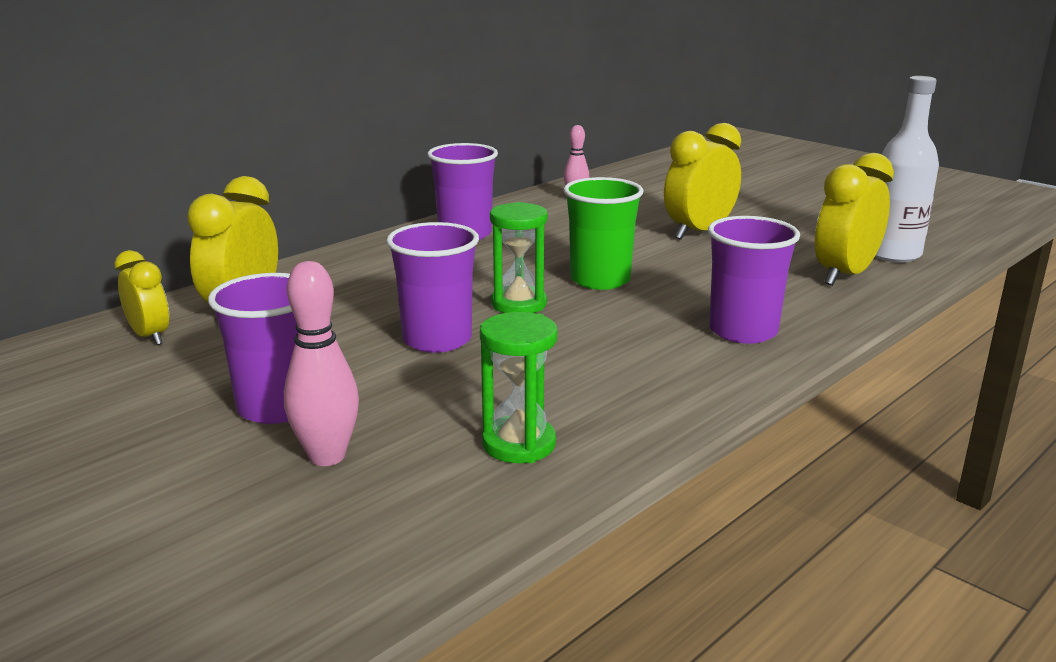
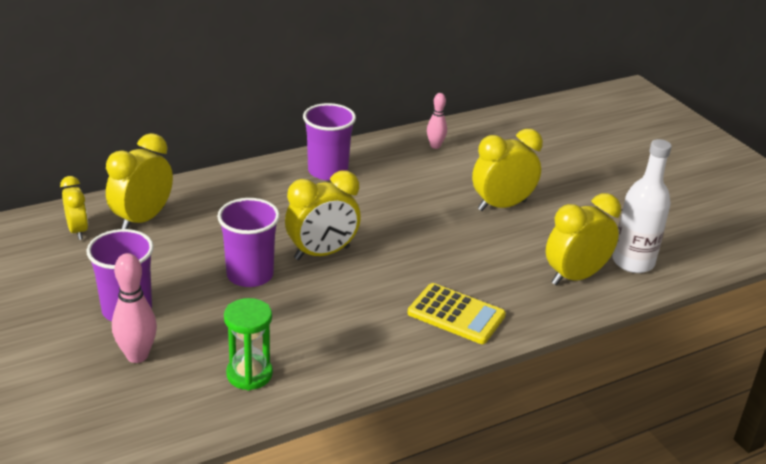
camera: 15 degrees right, 10 degrees up
(519, 304) = (322, 253): green hourglass -> yellow clock
(600, 280) = (393, 241): green cup -> none
(743, 331) = (456, 314): purple cup -> yellow calculator

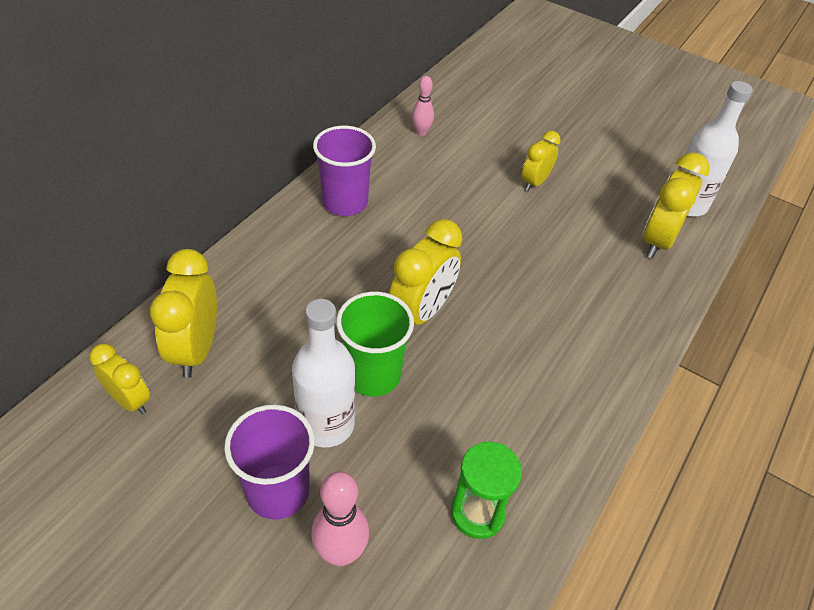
camera: 30 degrees left, 15 degrees up
(191, 289) = (326, 424): none -> white bottle
(250, 275) = (373, 375): purple cup -> green cup
(456, 314) = (600, 333): yellow calculator -> none
(502, 205) = (534, 182): yellow clock -> yellow clock, size x0.62

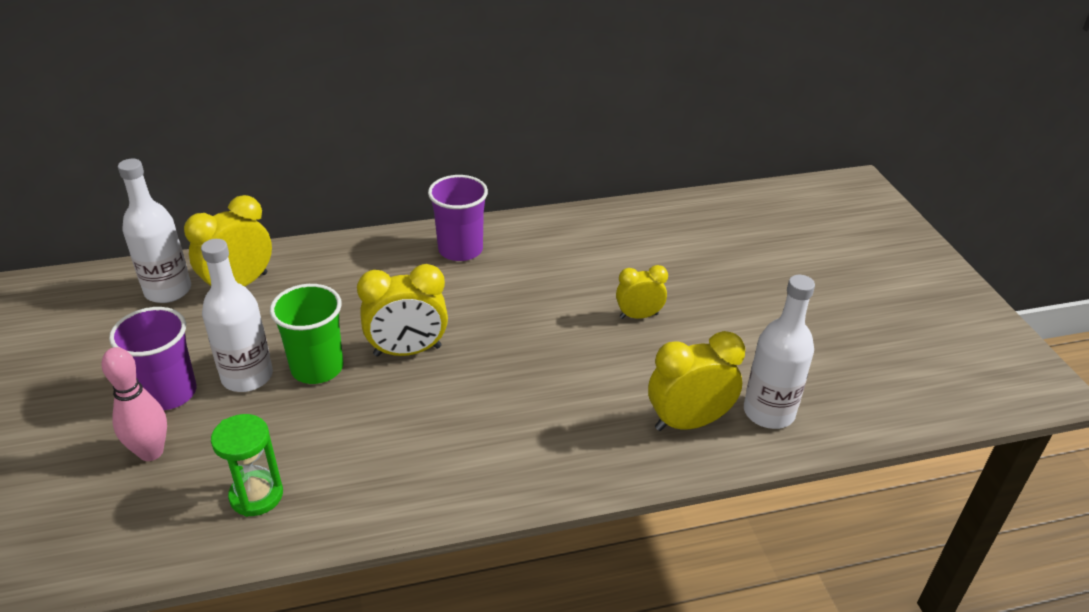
camera: 45 degrees right, 10 degrees down
(130, 400) = (168, 290): yellow clock -> white bottle
(421, 132) = (594, 231): pink bowling pin -> none

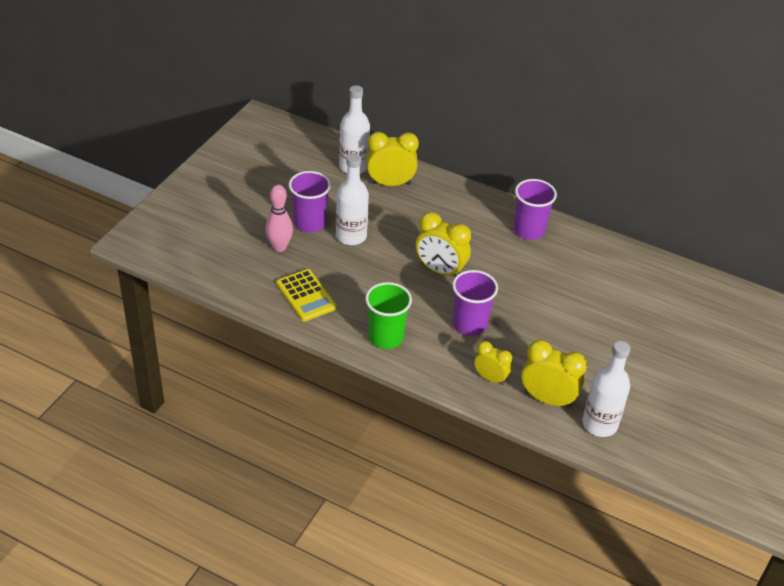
camera: 40 degrees right, 5 degrees up
(256, 495) = (306, 296): green hourglass -> yellow calculator
(317, 368) = (387, 252): green cup -> green cup (386, 337)
(509, 393) = (469, 324): none -> purple cup
(638, 316) = (589, 329): yellow clock -> yellow clock (490, 378)

